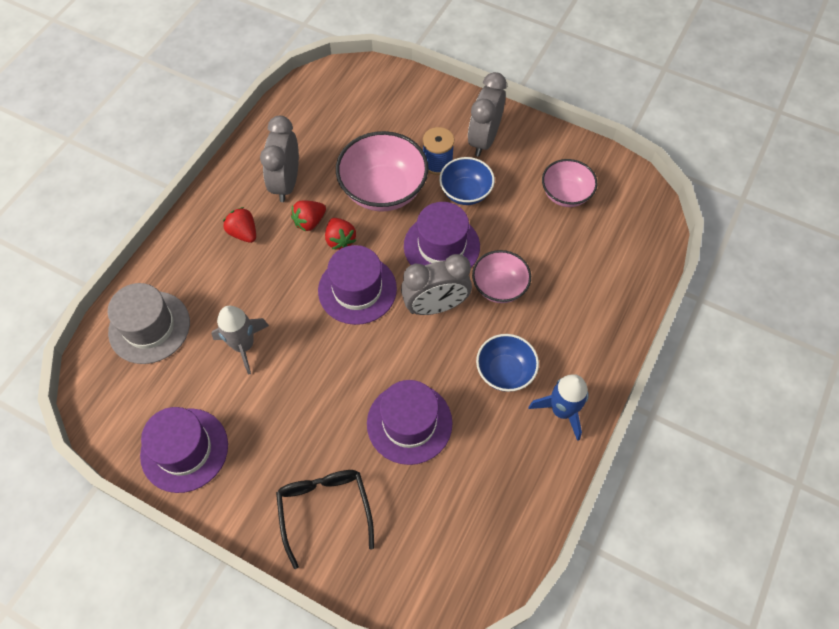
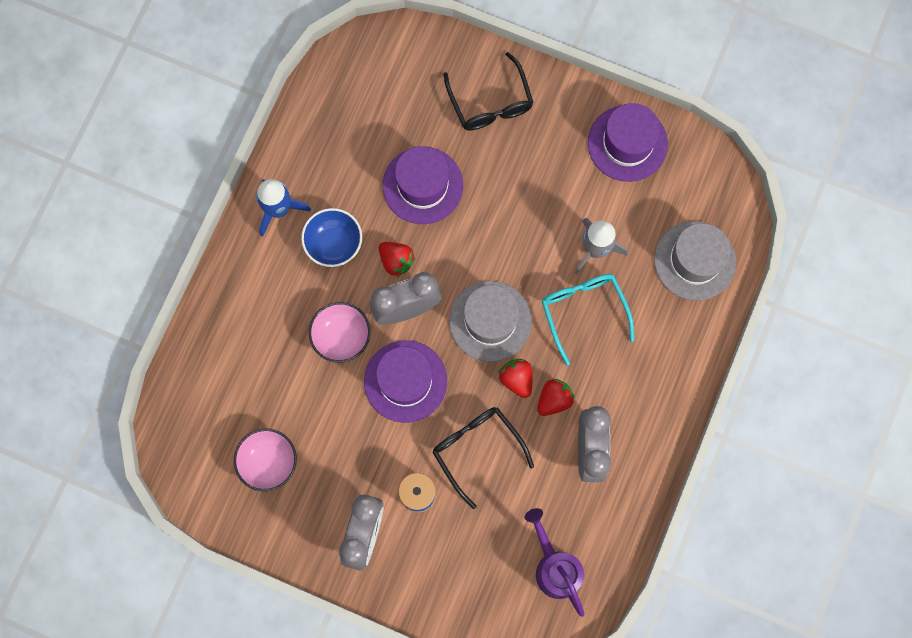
camera: 175 degrees right, 15 degrees up
(243, 233) = (624, 379): red strawberry -> red strawberry (396, 261)
(267, 291) = (583, 311): none -> turquoise glasses
(331, 108) = (555, 567): none -> purple watering can
(357, 289) = (490, 321): purple hat -> grey hat
(383, 190) = (477, 449): pink bowl -> black glasses
(465, 192) = (383, 455): blue bowl -> none

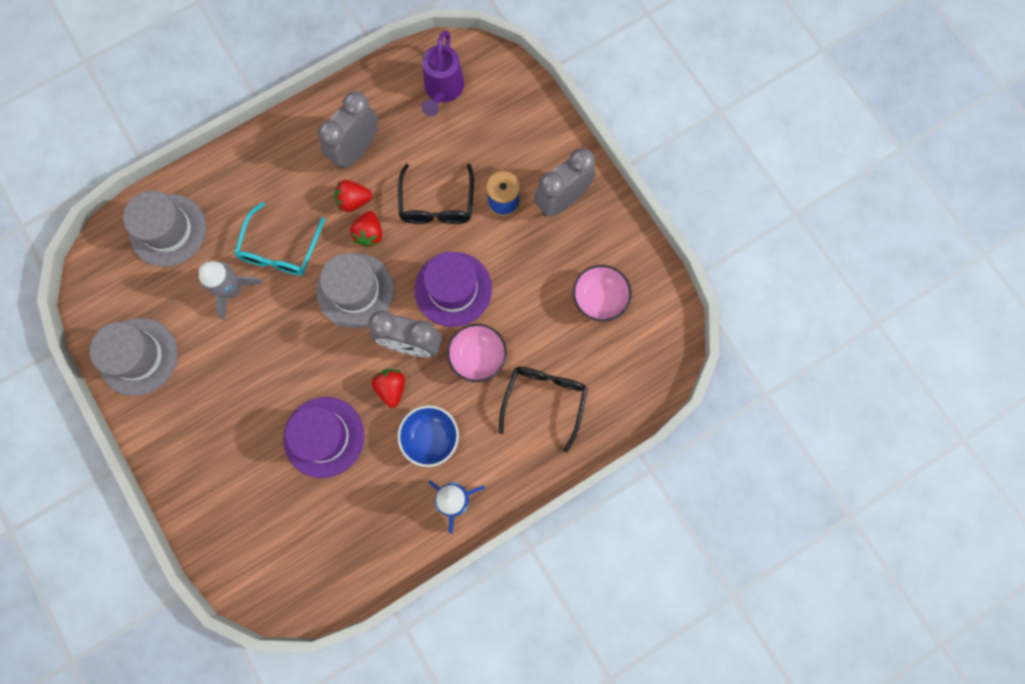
camera: 145 degrees left, 0 degrees up
(490, 102) = (215, 470): black glasses -> black glasses (544, 400)
(627, 143) = (138, 356): purple hat -> grey hat

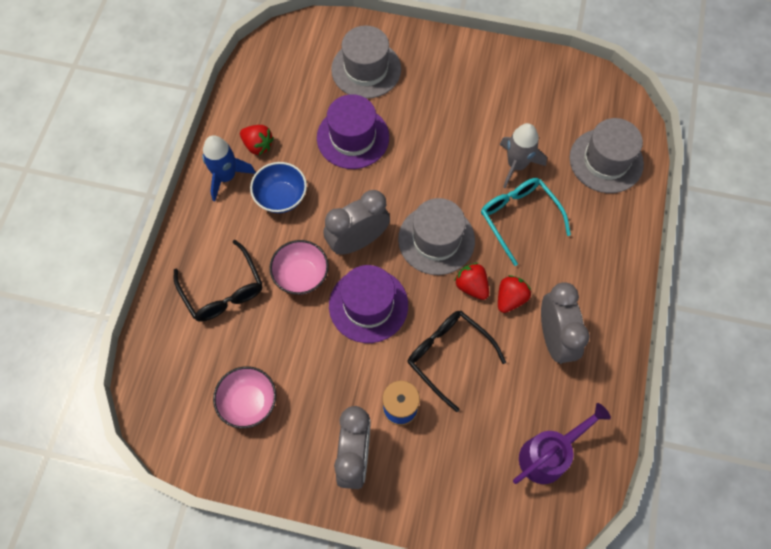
camera: 135 degrees right, 10 degrees down
(138, 356) = (523, 78): grey hat -> grey hat (366, 69)
(391, 388) = (340, 203): red strawberry -> red strawberry (258, 145)
(443, 90) = (548, 455): purple watering can -> purple watering can turned 90 degrees clockwise

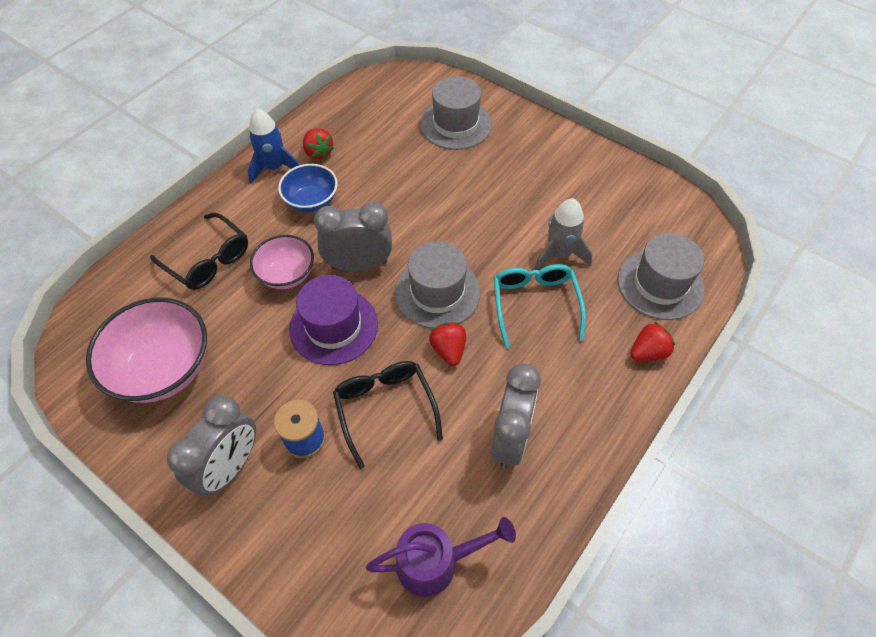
camera: 25 degrees right, 10 degrees down
(223, 290) = (208, 260): black glasses -> black glasses turned 45 degrees counterclockwise
(249, 402) = (164, 369): pink bowl -> pink bowl, size x1.65
(353, 137) = (409, 175): purple hat -> none
(510, 298) = (483, 378): red strawberry -> red strawberry (648, 352)

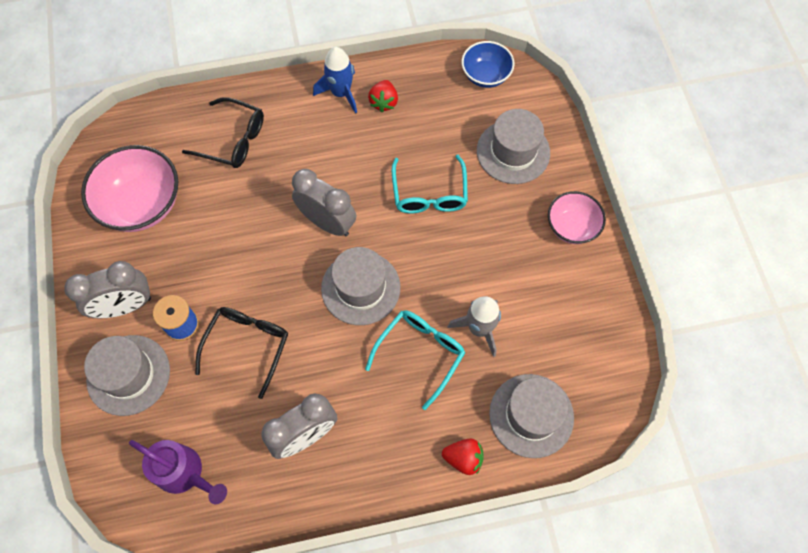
camera: 40 degrees right, 10 degrees up
(208, 260) = (233, 140): black glasses -> black glasses turned 60 degrees counterclockwise
(287, 275) = (273, 192): pink bowl -> pink bowl (571, 227)
(293, 523) = (128, 375): none -> grey hat
(311, 201) = (341, 143): blue bowl -> blue bowl (485, 75)
(333, 326) = (268, 258): purple hat -> none
(422, 190) = (429, 194): none -> turquoise glasses
(448, 350) = (326, 338): red strawberry -> none

